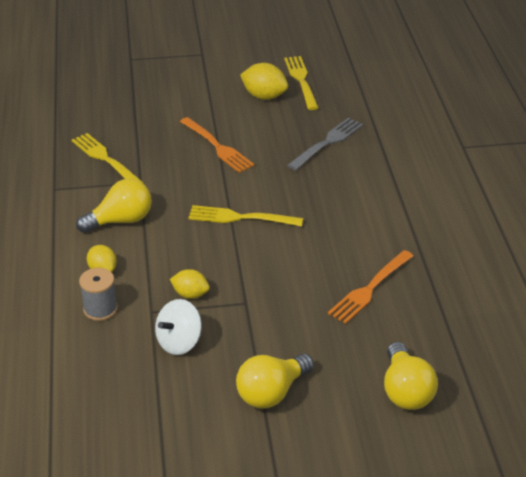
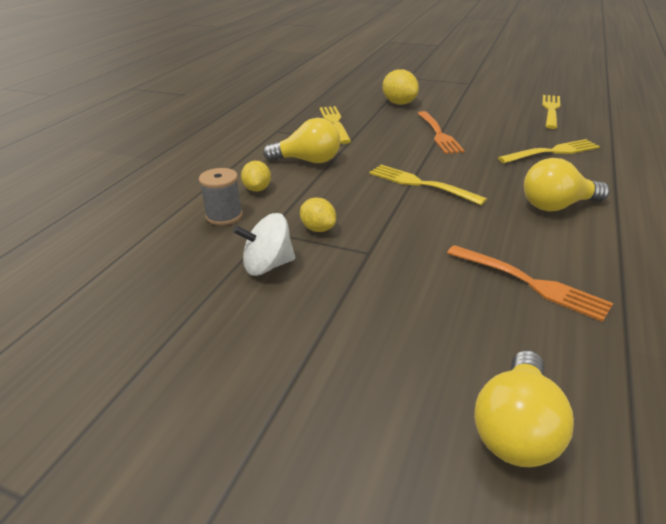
camera: 30 degrees right, 5 degrees down
(264, 96) = (507, 113): yellow lemon -> yellow lemon (399, 103)
(271, 393) = (323, 355): yellow light bulb -> yellow light bulb (557, 206)
(327, 142) = (552, 152): grey fork -> yellow fork
(370, 289) = (530, 283): orange fork -> orange fork turned 120 degrees counterclockwise

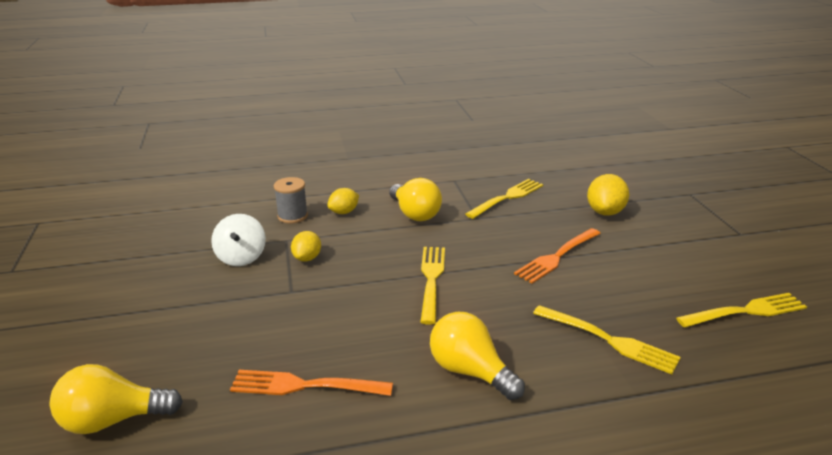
camera: 55 degrees right, 5 degrees down
(268, 266) = (241, 257): white spinning top -> white spinning top turned 135 degrees counterclockwise
(530, 283) = (305, 385): orange fork -> orange fork turned 90 degrees clockwise

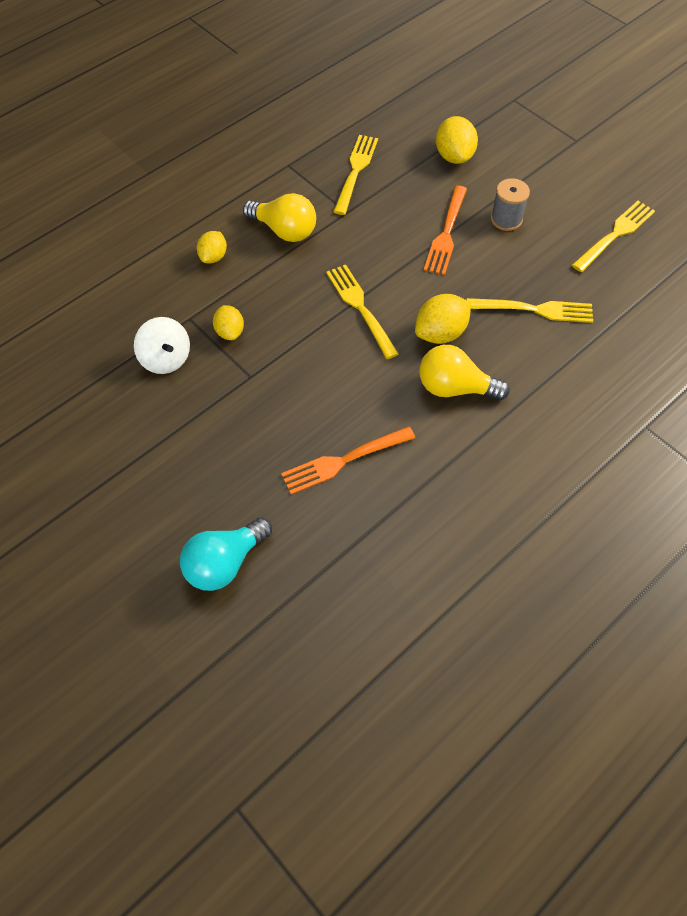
camera: 30 degrees left, 30 degrees up
(113, 420) = (224, 563): yellow light bulb -> turquoise light bulb
(292, 216) = (166, 284): grey spool -> grey spool (506, 219)
(492, 323) = (440, 333): none -> yellow lemon

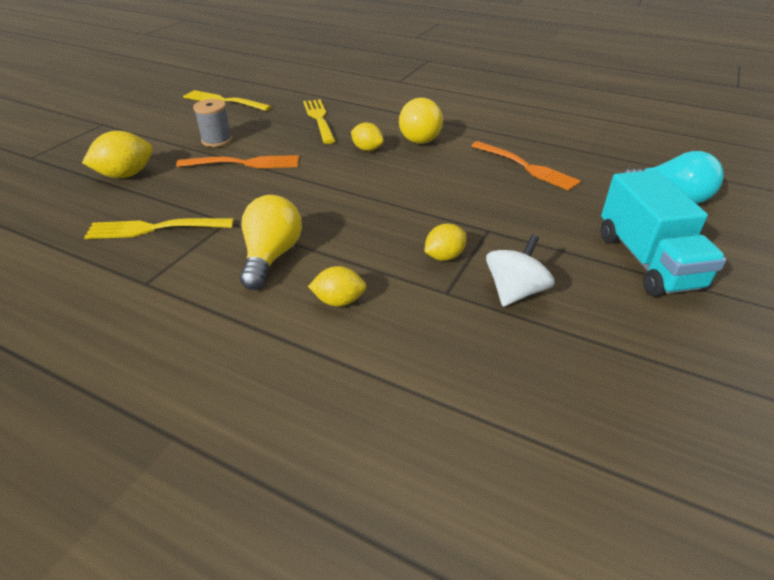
camera: 110 degrees left, 20 degrees down
(148, 469) = (647, 261): none -> turquoise truck
(360, 308) = (361, 188): yellow fork -> none
(440, 333) = (367, 149): yellow lemon -> yellow lemon, size x0.65

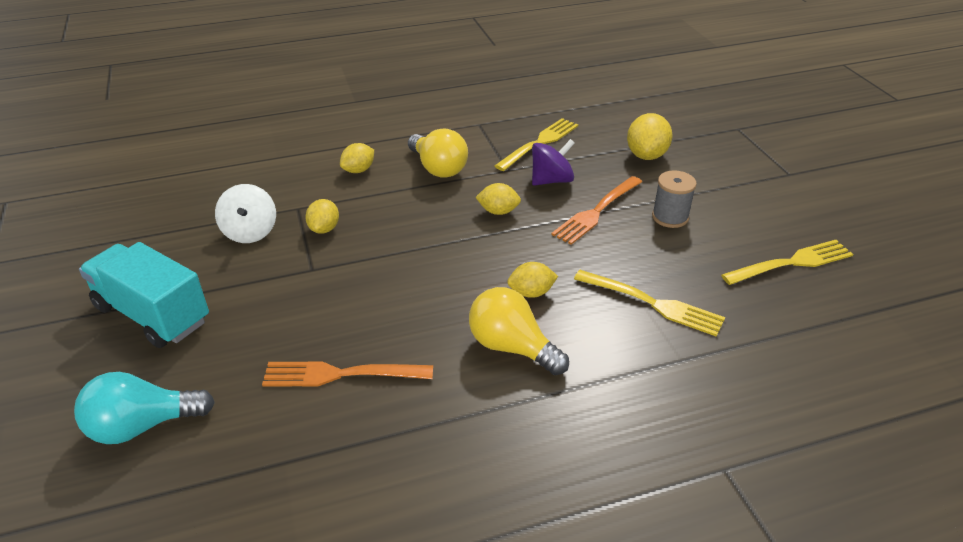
camera: 135 degrees right, 0 degrees up
(220, 195) = (551, 180): none -> purple spinning top
(298, 196) = (498, 211): none -> yellow lemon

